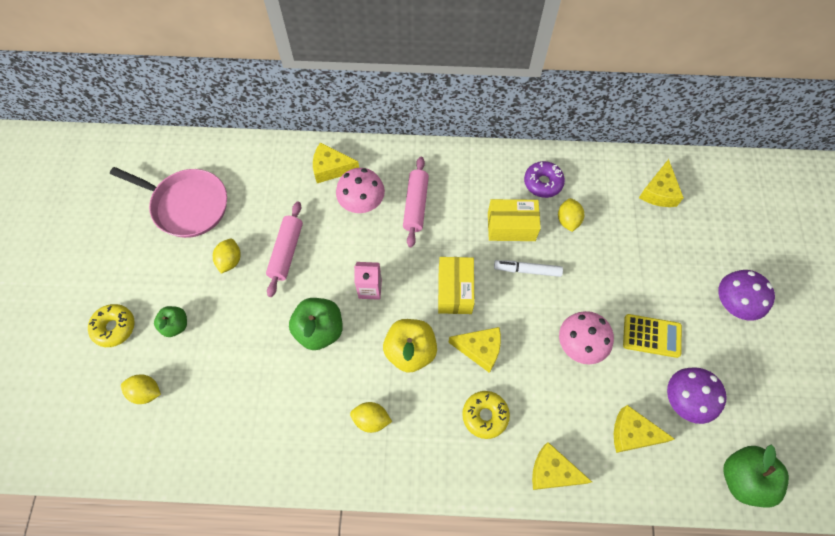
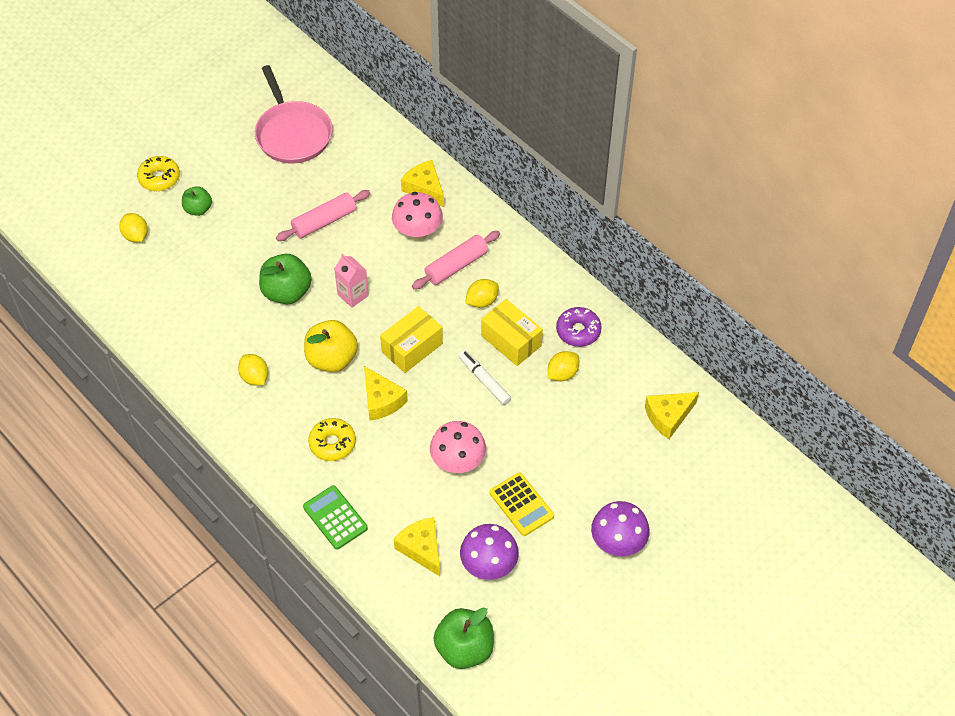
camera: 45 degrees right, 10 degrees down
(230, 261) = (279, 196): yellow lemon -> yellow lemon (482, 301)
(552, 471) = (335, 518): yellow cheese -> green calculator

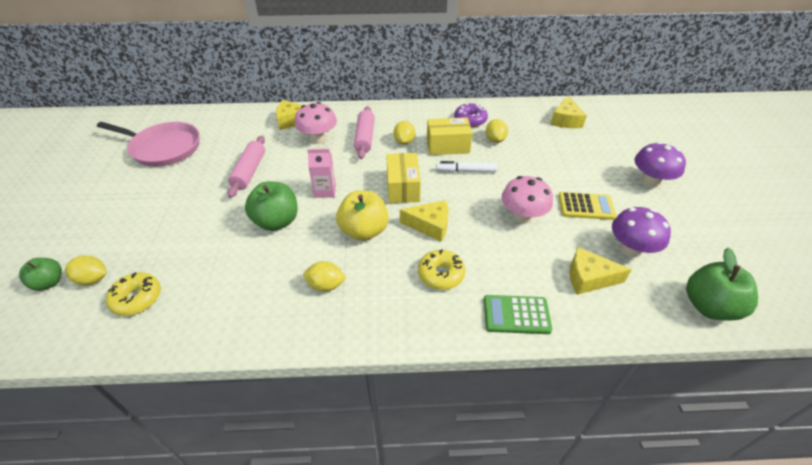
camera: 50 degrees left, 10 degrees down
(159, 178) = (73, 232): yellow donut -> yellow donut (137, 298)
(198, 209) = (136, 227): green apple -> green apple (49, 282)

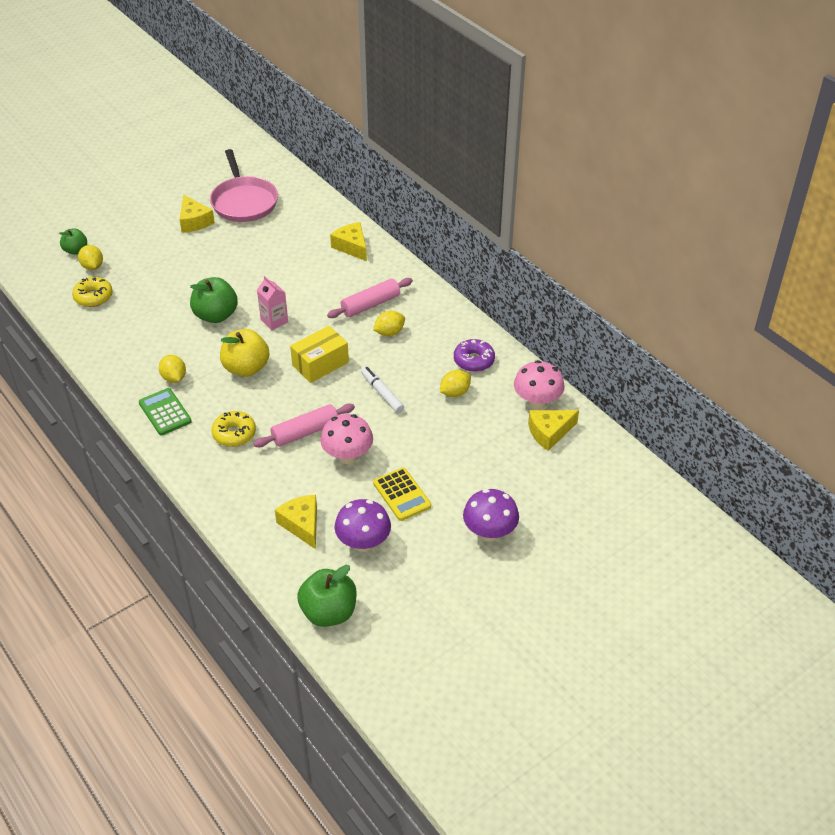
camera: 55 degrees right, 0 degrees up
(249, 171) = (259, 265): pink rolling pin -> pink rolling pin (305, 432)
(318, 139) = (340, 278): pink mushroom -> pink mushroom (537, 402)
(430, 225) = (285, 403): yellow cheese -> yellow cheese (194, 221)
(447, 146) = (411, 364): yellow box -> none
(516, 315) = (225, 493): green calculator -> green calculator (165, 412)

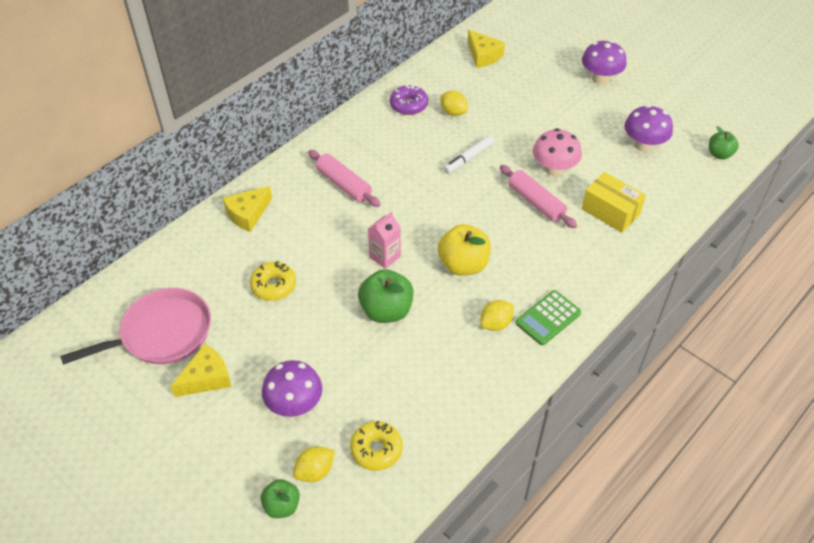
camera: 100 degrees left, 5 degrees up
(151, 261) = (295, 404): none -> purple mushroom
(234, 434) = (557, 254): yellow donut -> yellow donut (273, 286)
(302, 524) = (643, 185): yellow cheese -> none
(320, 364) = (441, 208): yellow box -> yellow box (610, 211)
(329, 612) = (719, 154): green apple -> green apple, size x0.60
(389, 332) = (383, 165): yellow lemon -> none
(402, 494) = (583, 130): yellow calculator -> none
(537, 402) = (450, 64): pink mushroom -> none

